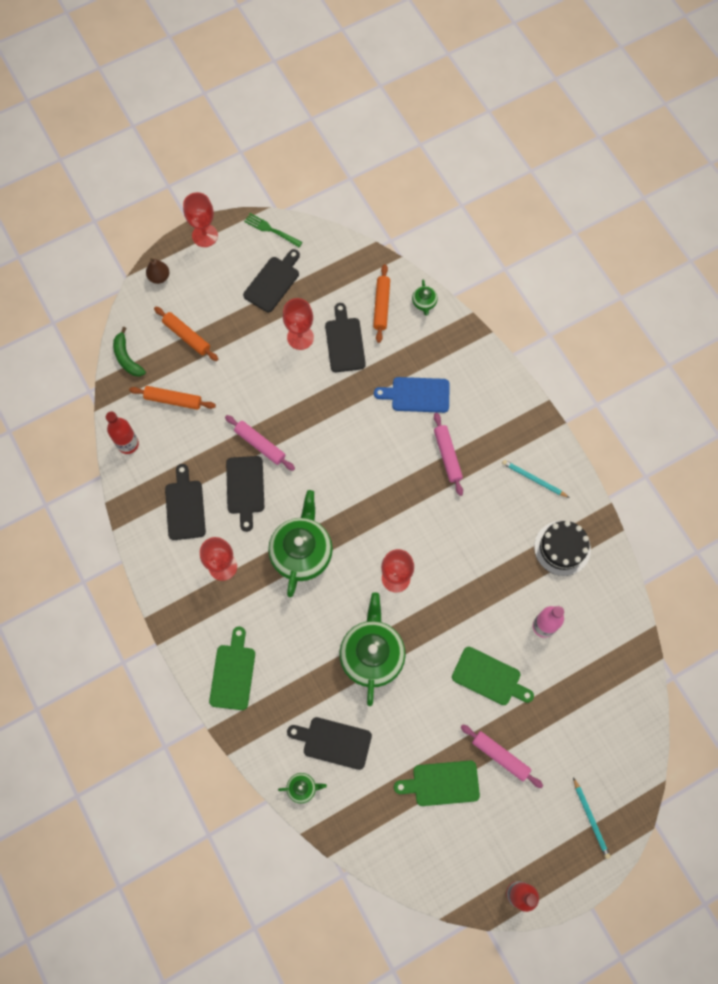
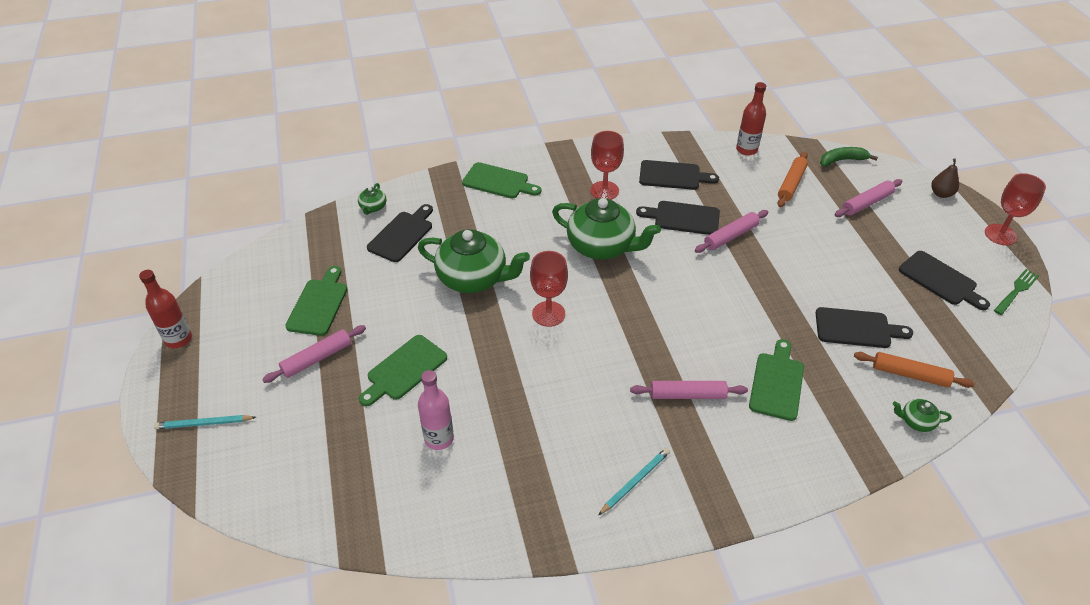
camera: 105 degrees right, 25 degrees down
(187, 336) = (866, 203): orange rolling pin -> pink rolling pin
(300, 337) = (864, 290): red goblet -> none
(417, 395) = (776, 383): blue cutting board -> green cutting board
(562, 548) = (530, 488): black cake -> none

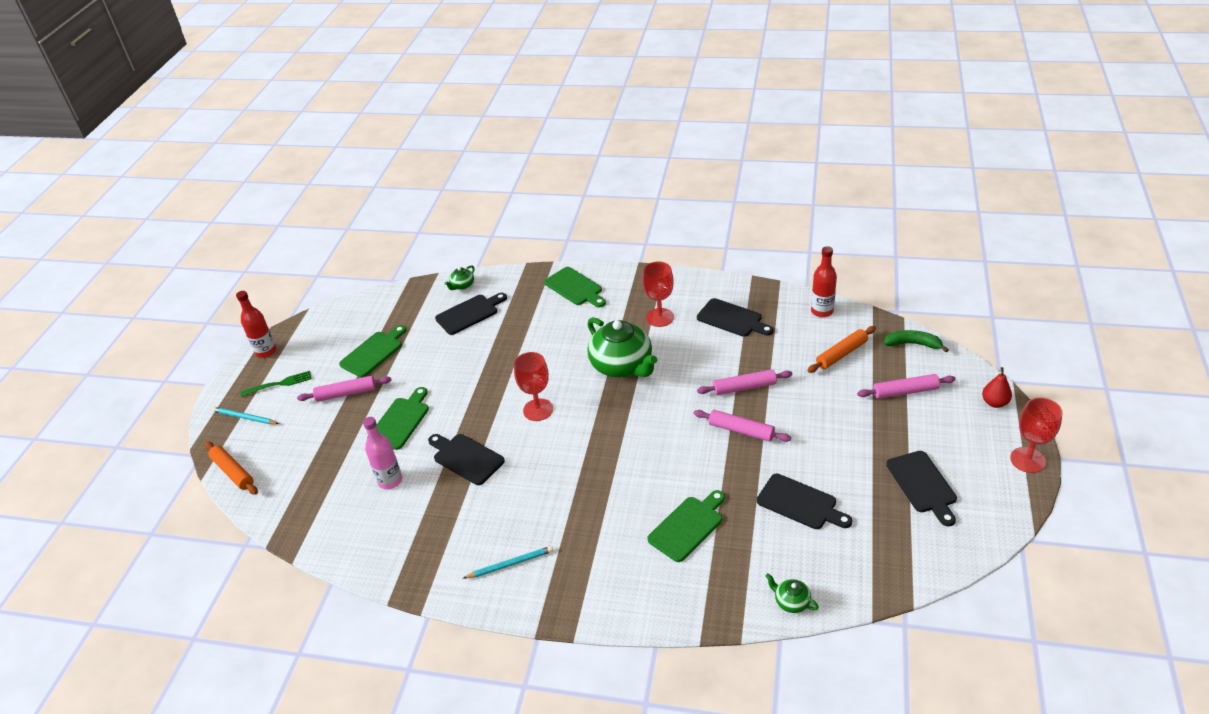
camera: 30 degrees right, 5 degrees down
(404, 370) = (400, 421): green cutting board -> green cutting board turned 135 degrees clockwise
(473, 278) = (499, 364): green teapot -> none
(683, 218) = (712, 359): black cutting board -> black cutting board (466, 458)
(687, 395) = (603, 511): pink rolling pin -> pink rolling pin (741, 430)
(910, 374) = (819, 560): orange rolling pin -> orange rolling pin (233, 472)
(941, 194) = (994, 403): brown pear -> red pear
(1016, 291) = (998, 518): green fork -> green fork (279, 384)

